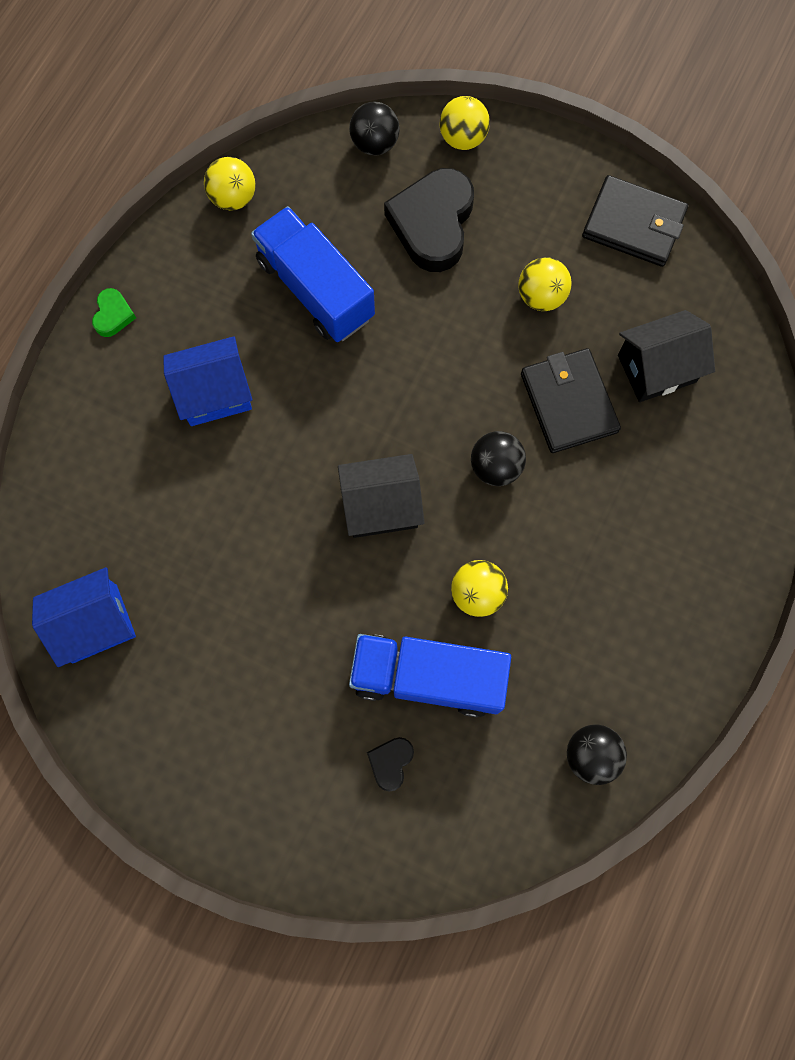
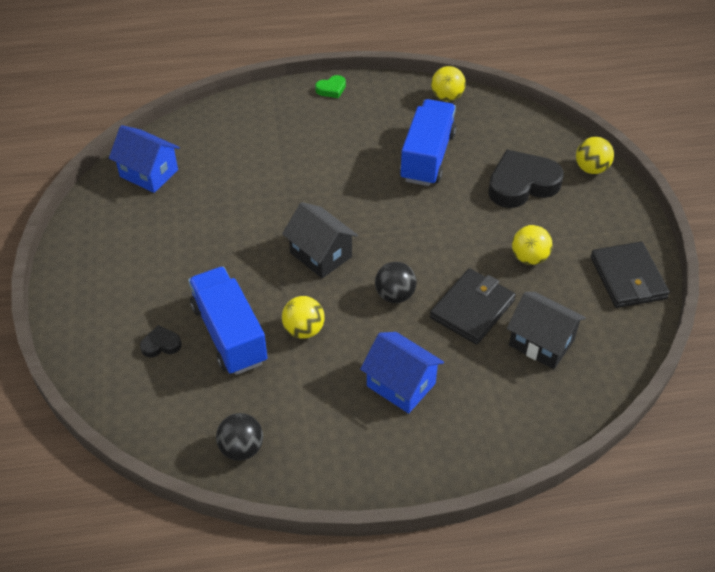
camera: 55 degrees right, 25 degrees down
(214, 393) = (324, 150): blue house -> blue house (401, 385)
(375, 144) = (543, 134): black ball -> none

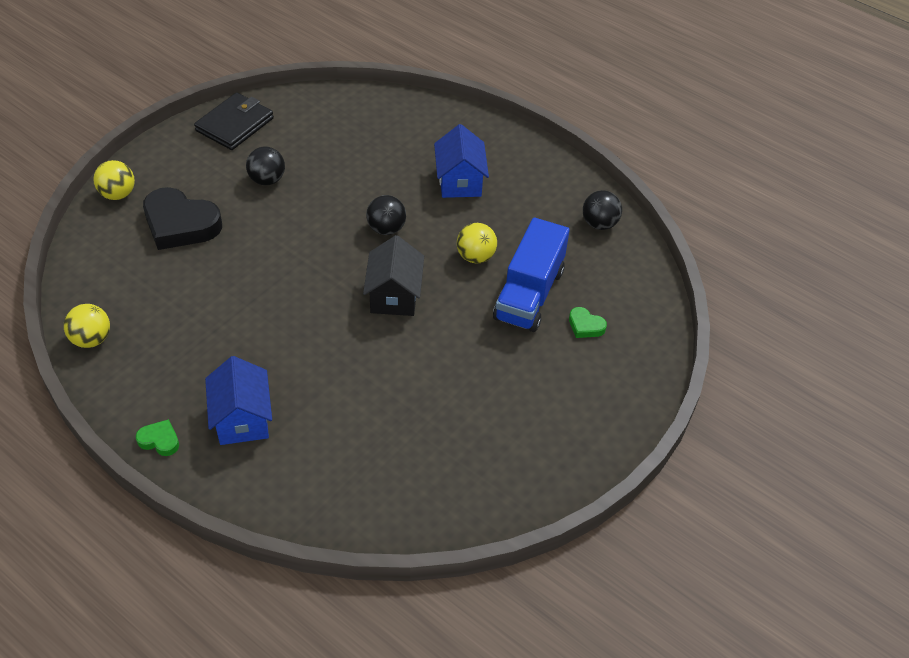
camera: 135 degrees left, 0 degrees up
(149, 173) = (435, 494): blue house -> blue house (242, 419)
(161, 344) = (585, 326): black heart -> green heart
(427, 157) = (201, 302): blue truck -> none
(472, 309) = (353, 183): black wallet -> none
(529, 258) = (267, 180): yellow ball -> black ball
(541, 342) = (345, 137): black house -> none

